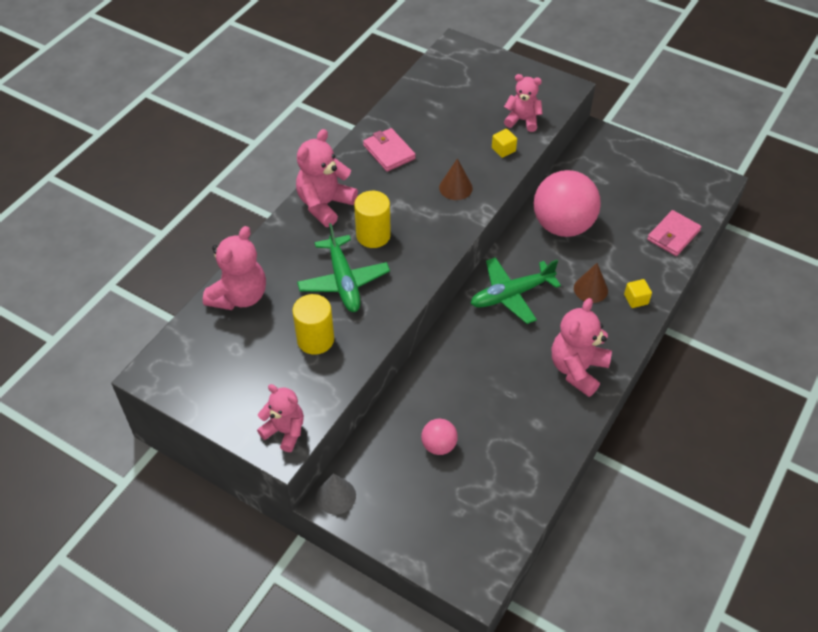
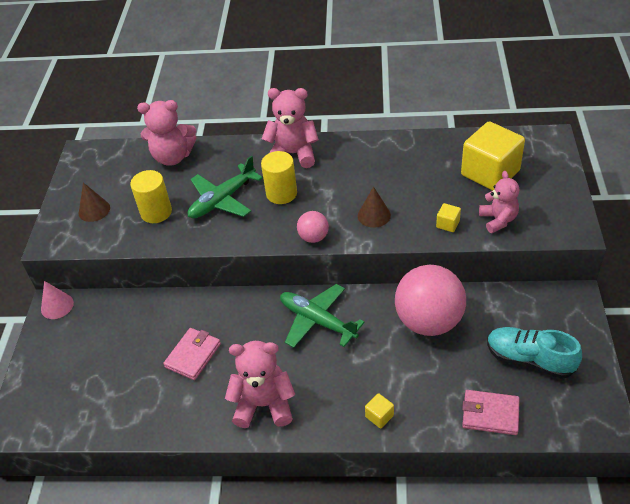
camera: 65 degrees right, 5 degrees down
(285, 431) = (65, 236): pink teddy bear -> none
(336, 496) = (57, 306): grey cone -> pink cone
(389, 152) = (380, 160): pink wallet -> pink wallet (193, 355)
(439, 445) = (131, 344): pink ball -> pink ball (313, 237)
(465, 97) = (490, 173): none -> yellow cube
(590, 289) = (366, 375): brown cone -> brown cone (94, 210)
(638, 189) = (529, 359): none -> turquoise shoe

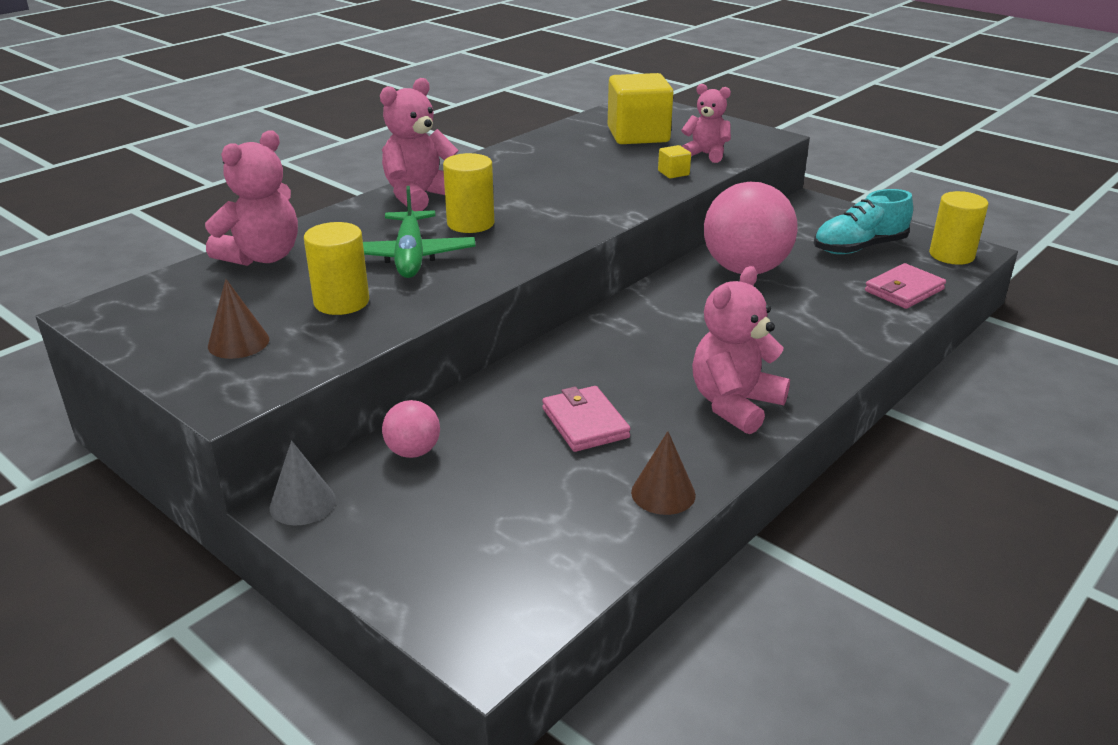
camera: 55 degrees left, 15 degrees down
(57, 306) = (302, 503): pink cone -> grey cone
(313, 237) = (574, 233): pink ball -> pink ball (413, 451)
(317, 321) = (654, 323): green plane -> none
(374, 215) = (598, 196): brown cone -> brown cone (663, 493)
(379, 416) = (839, 344): yellow cube -> none
(580, 415) = (951, 255): none -> yellow cylinder

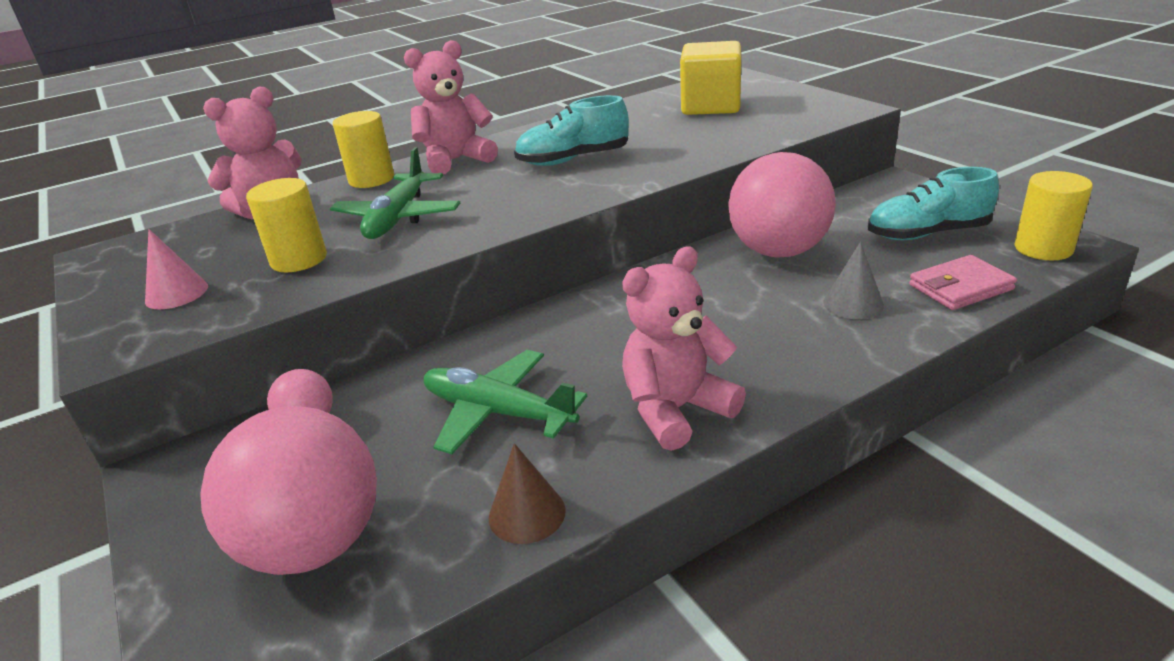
camera: 20 degrees right, 0 degrees up
(238, 342) = (176, 293): brown cone -> pink cone
(302, 503) = (169, 467): grey cone -> grey cone (853, 303)
(470, 223) = (480, 188): yellow cylinder -> yellow cylinder (371, 179)
(499, 540) = (314, 544): none -> pink ball
(542, 192) = (573, 160): none -> turquoise shoe
(585, 423) = (497, 412): pink wallet -> green plane
(673, 173) = (721, 144): yellow cube -> none
(706, 154) = (770, 125): pink teddy bear -> none

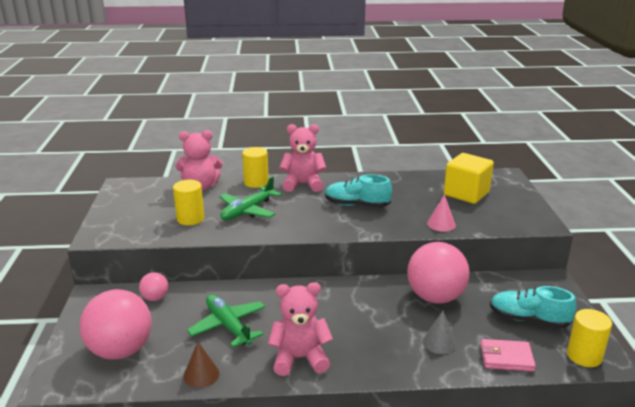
camera: 25 degrees right, 5 degrees down
(176, 293) = (134, 218): pink cone -> pink cone (441, 224)

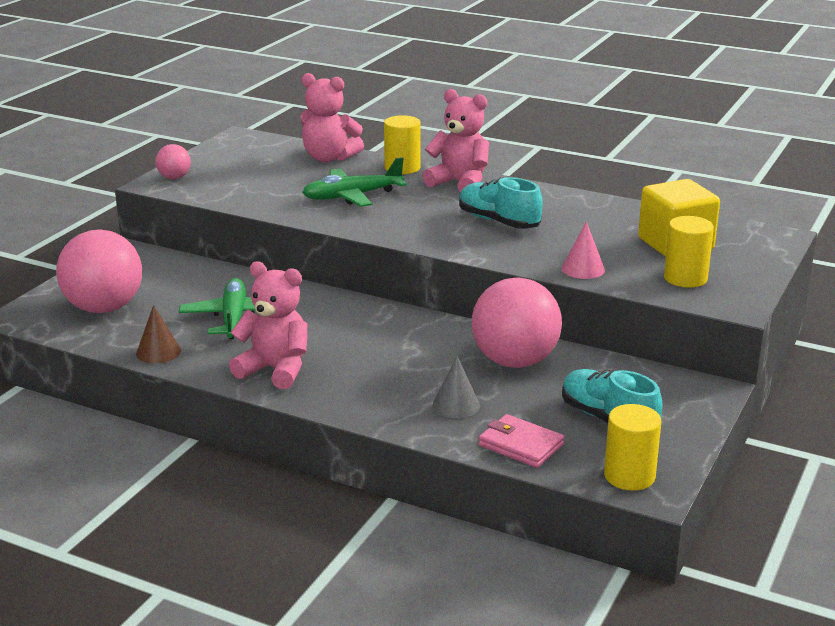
camera: 30 degrees right, 0 degrees up
(155, 298) = (187, 271): pink ball -> pink ball (174, 177)
(190, 219) = (276, 189): yellow cylinder -> yellow cylinder (685, 278)

